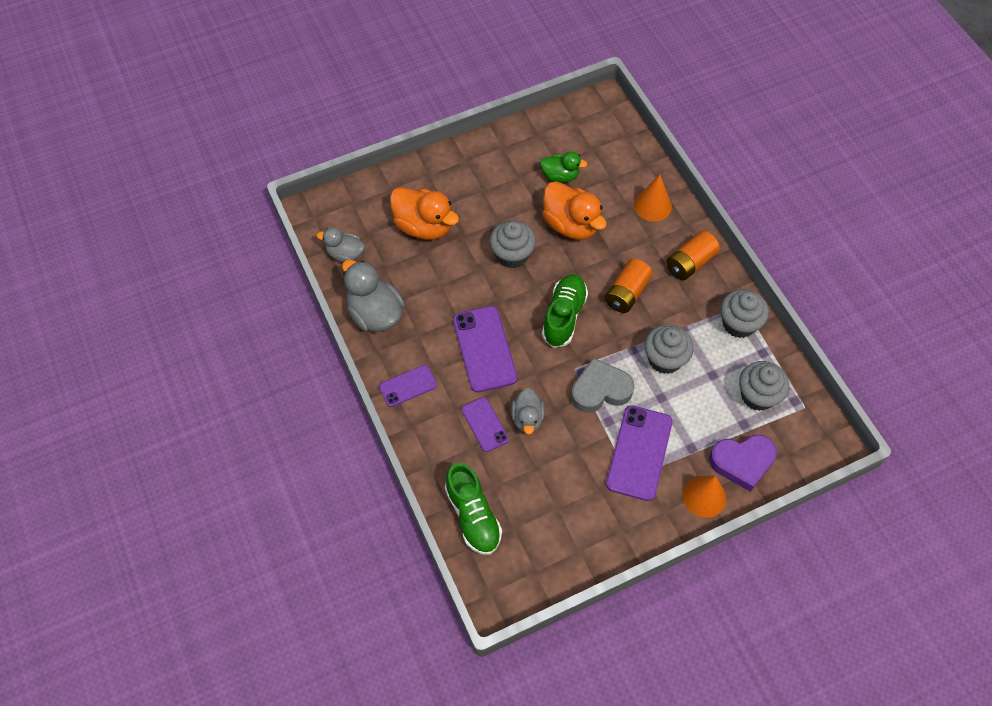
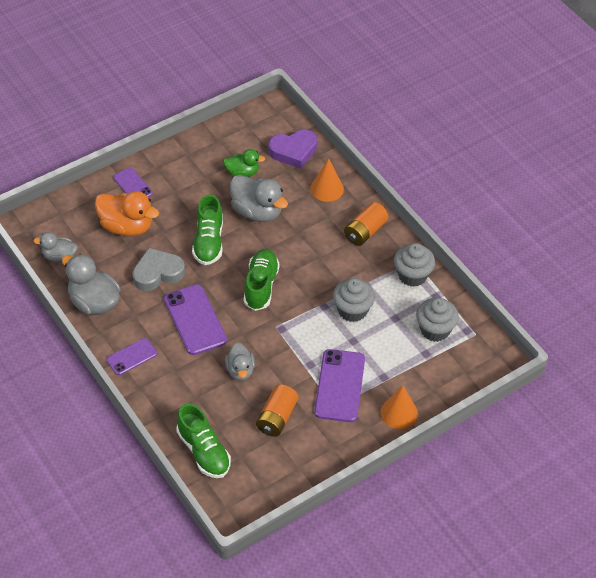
camera: 10 degrees left, 10 degrees down
(485, 424) = (203, 379): purple phone -> purple phone (132, 185)
(512, 255) = (208, 242): grey cupcake -> green shoe
(571, 225) = (257, 212): orange duck -> grey duck
(600, 390) = (300, 340): grey heart -> grey heart (157, 273)
(626, 293) = (313, 261): orange battery -> orange battery (277, 418)
(742, 462) = (428, 383): purple heart -> purple heart (293, 151)

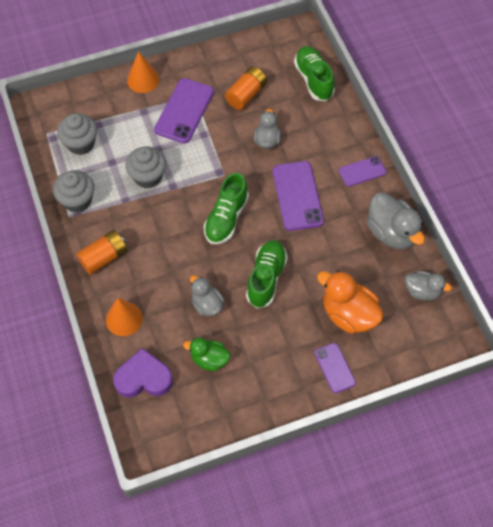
camera: 165 degrees left, 10 degrees up
(157, 273) = (324, 252): grey heart -> none
(257, 212) = (207, 305): grey duck -> grey duck, size x0.61

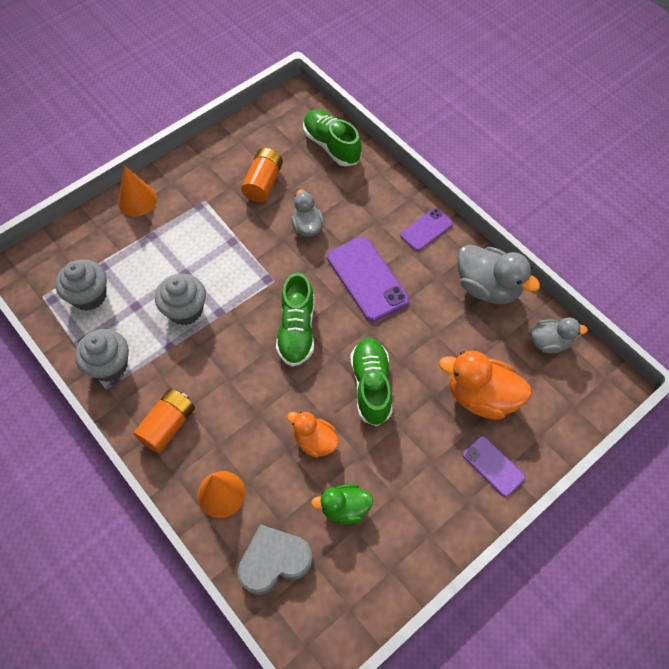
camera: 20 degrees left, 0 degrees up
(143, 378) = (274, 561): purple heart -> grey heart
(184, 111) = (199, 221): purple phone -> none
(207, 305) = (315, 441): grey duck -> orange duck

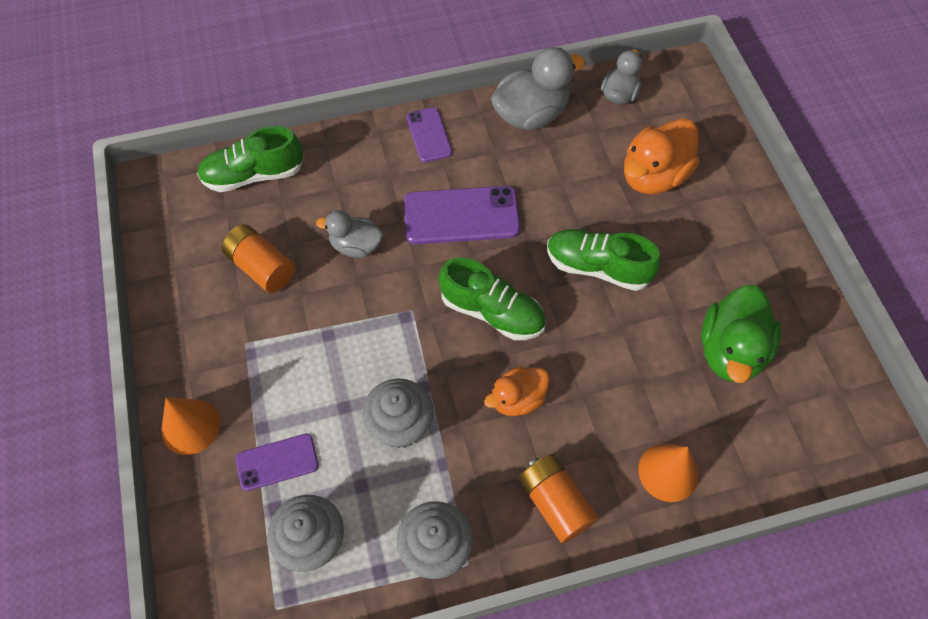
camera: 65 degrees left, 0 degrees up
(274, 561) = (768, 445): grey heart -> none
(315, 441) = (641, 349): orange duck -> orange duck (517, 399)
(344, 508) = (730, 351): green duck -> green duck, size x1.64
(493, 466) = (732, 200): purple phone -> purple phone (277, 462)

